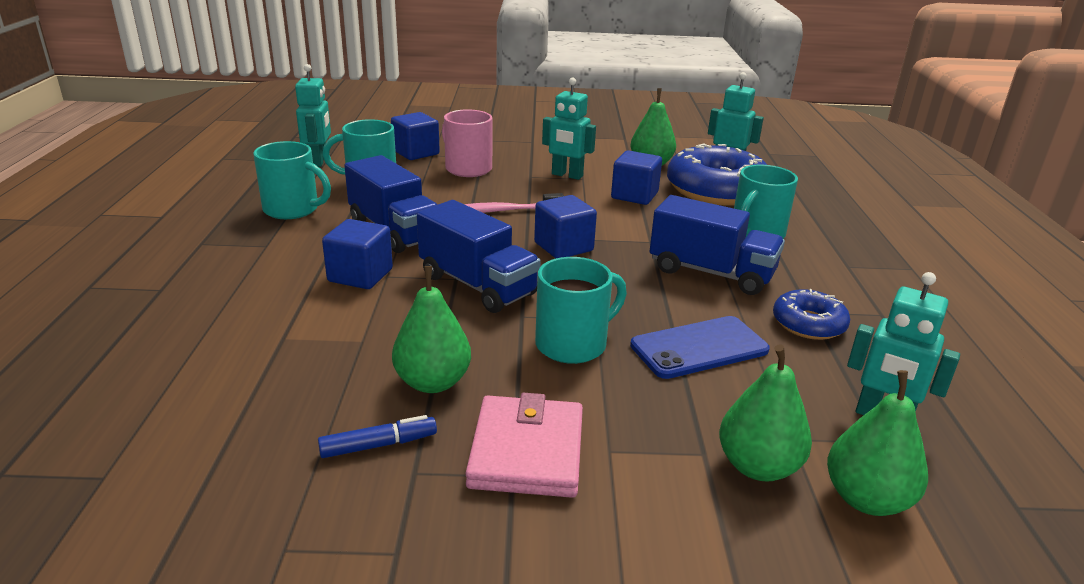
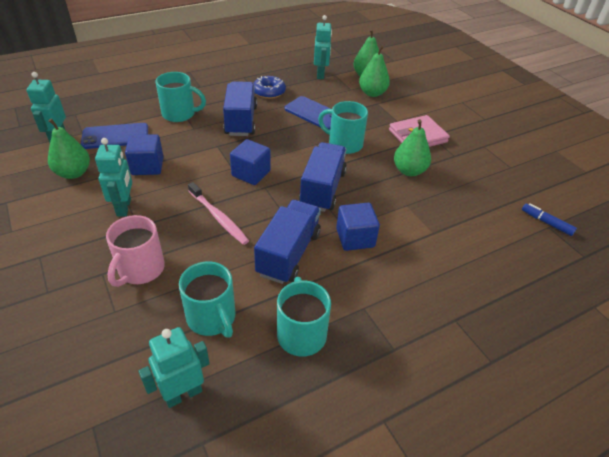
camera: 120 degrees left, 15 degrees up
(379, 445) = (454, 168): blue marker -> blue marker (546, 222)
(416, 153) = (115, 326): blue cube -> none
(716, 190) = (115, 136): blue donut -> blue phone

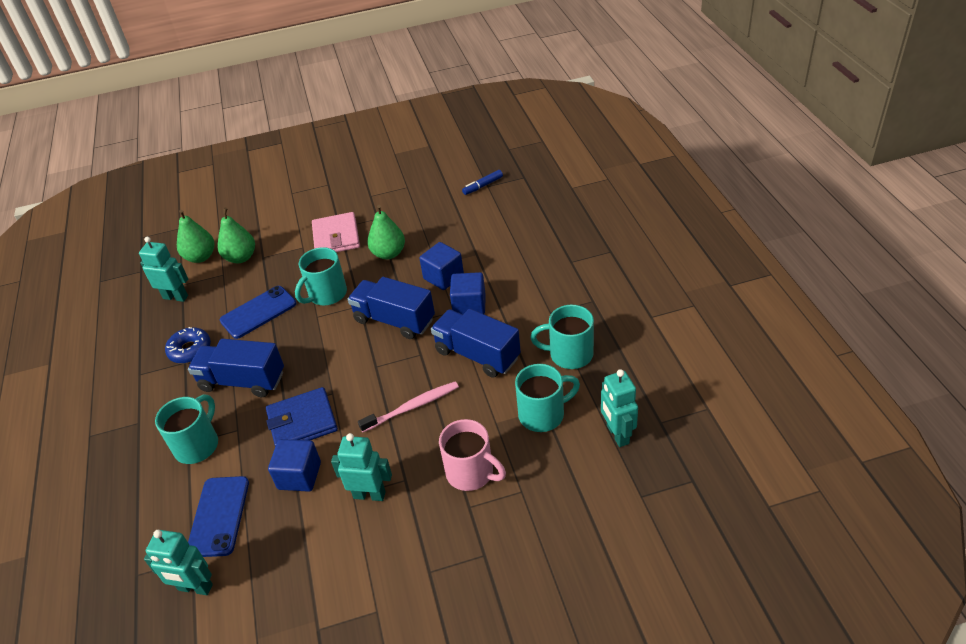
camera: 70 degrees left, 0 degrees up
(73, 173) = (283, 557): green pear -> none
(201, 157) = (302, 421): none -> blue wallet
(251, 173) = (349, 376): blue cube -> blue cube (443, 277)

